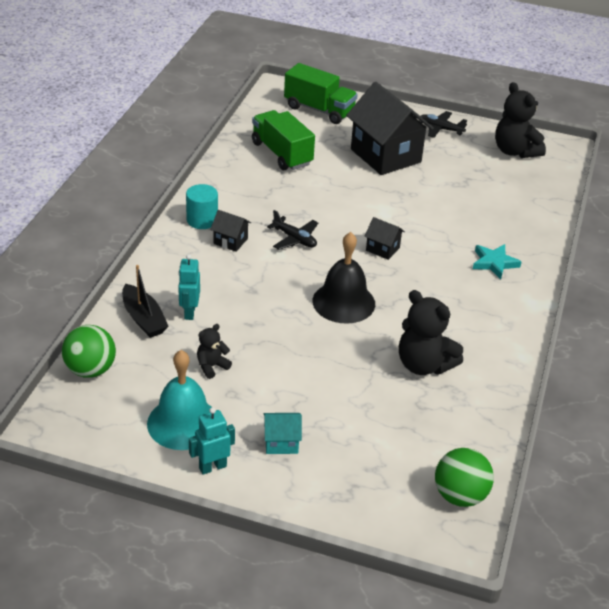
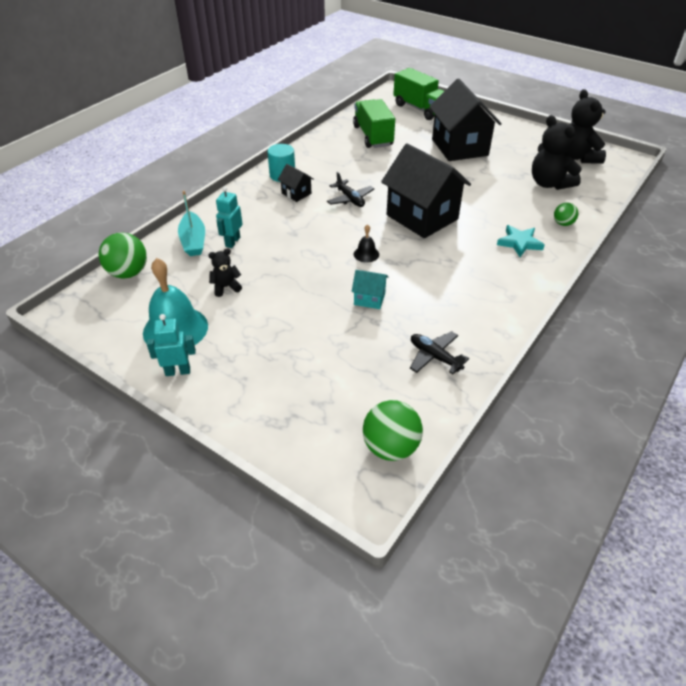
camera: 20 degrees right, 5 degrees up
(143, 319) = (193, 241): black boat -> turquoise boat
(281, 442) = (249, 362): turquoise house -> turquoise house (369, 299)
(343, 302) = (366, 254): black bell -> black bell, size x0.46
(382, 249) = (422, 217): black house -> black house, size x2.29
(424, 365) = (413, 318): black teddy bear -> black teddy bear (549, 184)
(440, 129) = (517, 133): black plane -> black plane (434, 357)
(528, 234) = (563, 223): none -> green ball

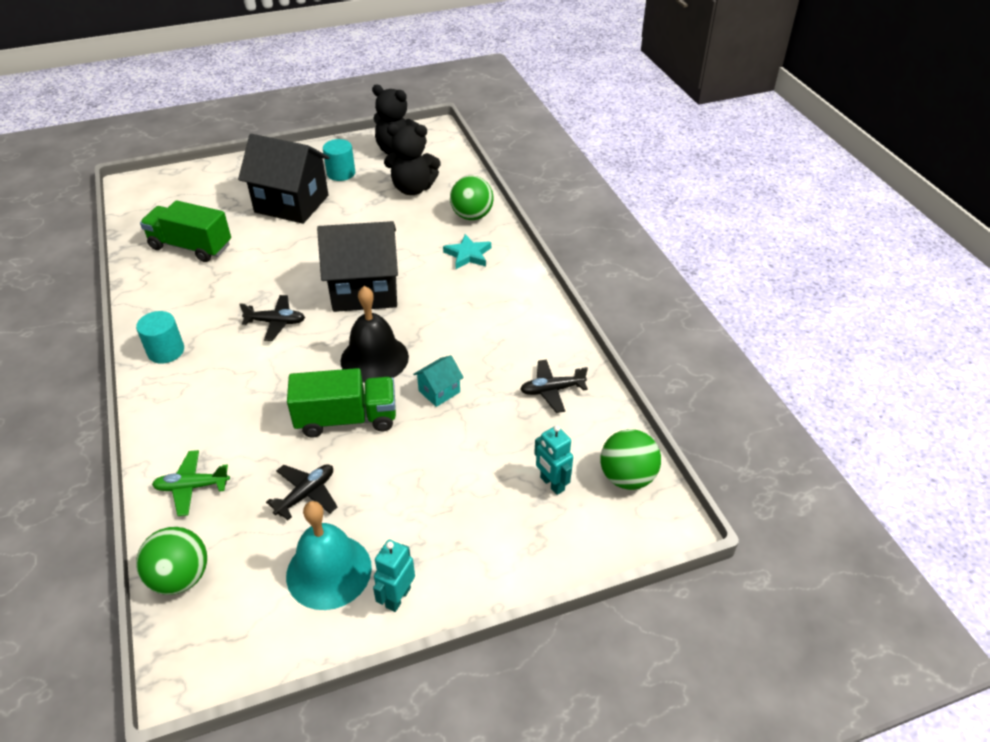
camera: 55 degrees left, 0 degrees up
(193, 241) = (192, 487): turquoise boat -> green plane
(226, 287) = (306, 494): black teddy bear -> black plane
(232, 242) = (235, 452): turquoise robot -> turquoise robot (552, 484)
(296, 193) = (214, 357): black house -> none
(366, 254) = (374, 358): black bell -> black bell, size x2.19
(420, 109) = (191, 188): green truck -> green truck (346, 419)
(517, 148) = (341, 173): none -> turquoise cylinder
(563, 223) = (472, 216): green ball -> green ball, size x1.78

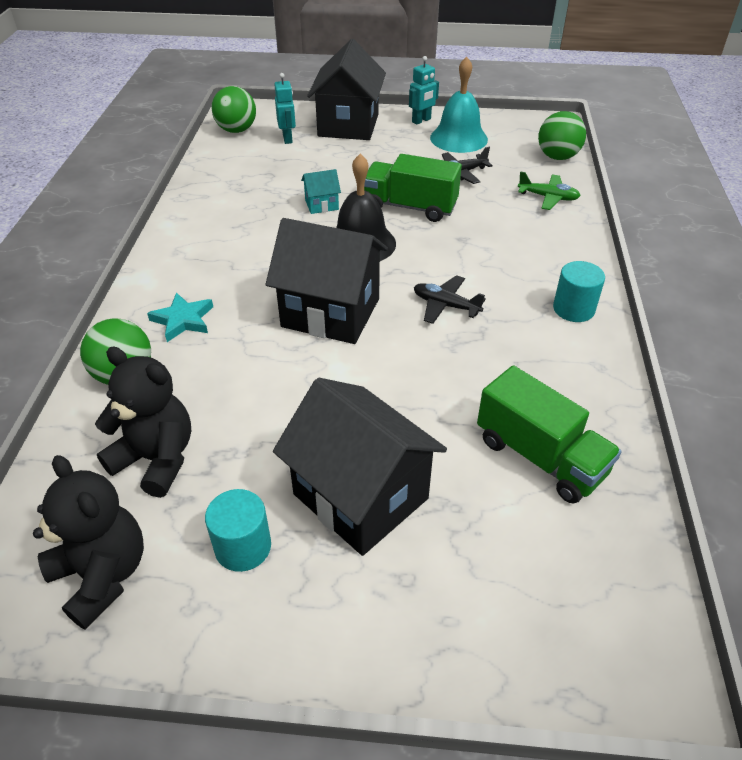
camera: 155 degrees left, 0 degrees up
(494, 544) = (348, 125): none -> black house
(552, 390) = (232, 182): black plane -> none

